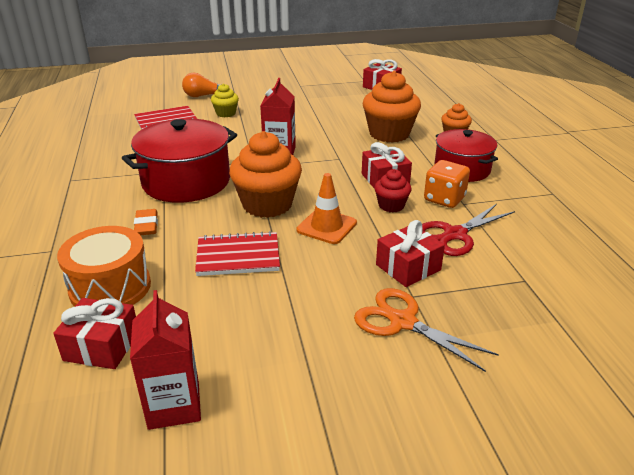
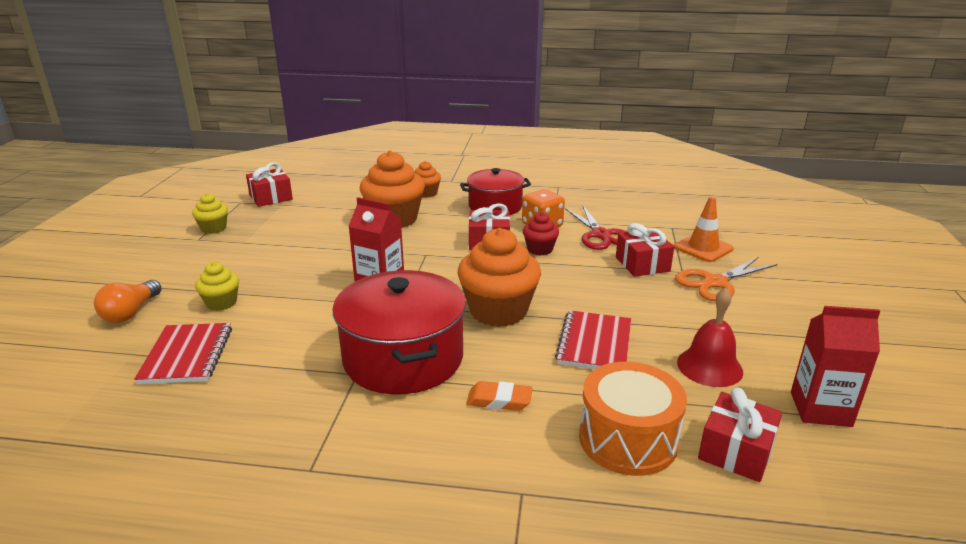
camera: 70 degrees left, 5 degrees down
(225, 325) = (709, 367): none -> red bell
(318, 85) = (213, 228): none -> yellow cupcake
(326, 226) = (560, 286): orange traffic cone -> orange traffic cone (703, 248)

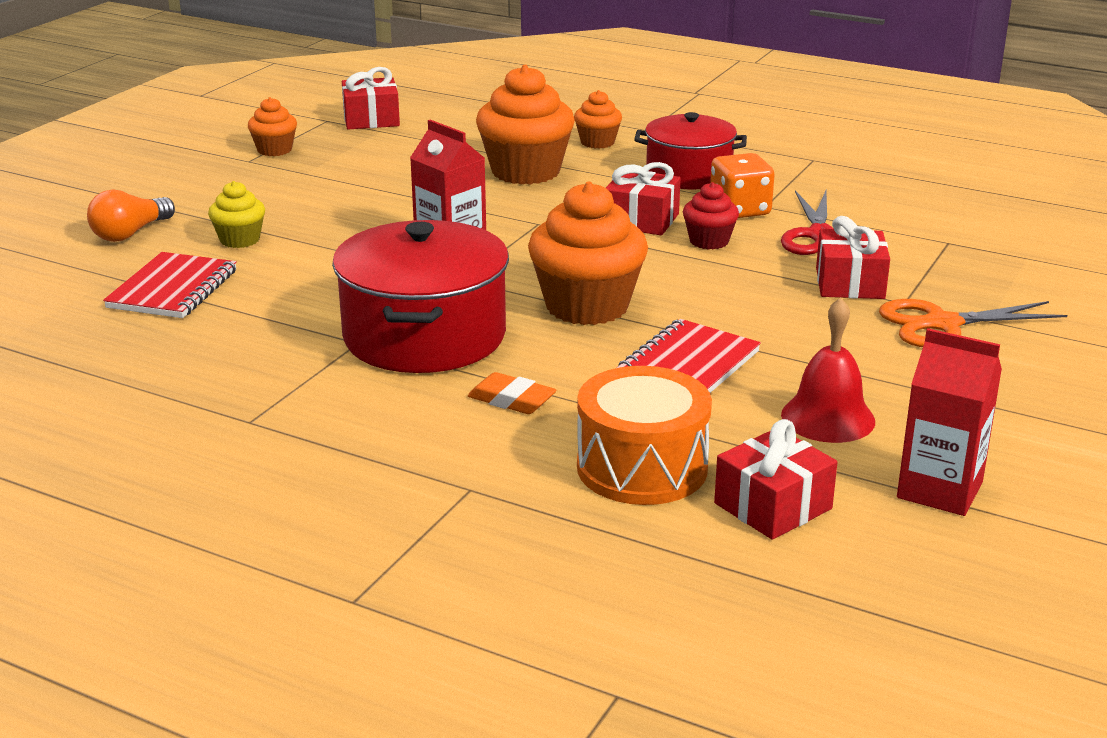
camera: 20 degrees right, 0 degrees up
(213, 228) = (274, 150): yellow cupcake -> orange cupcake
(703, 248) = (970, 277): orange traffic cone -> none

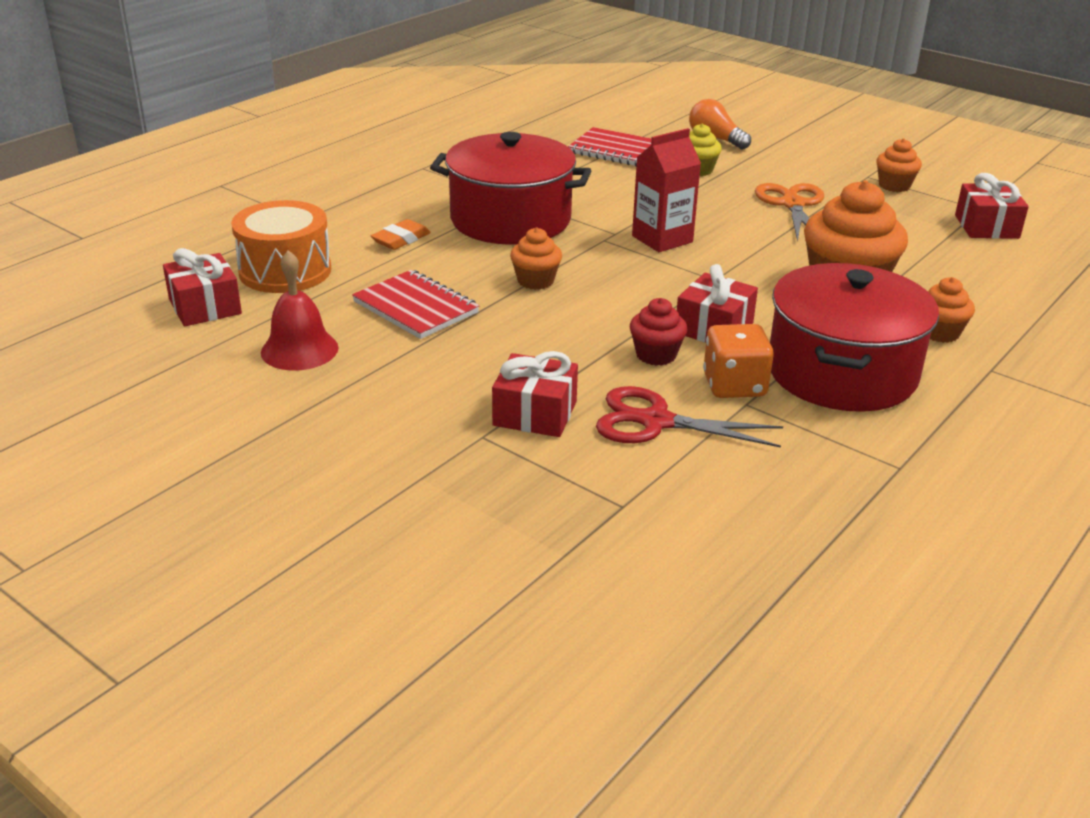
camera: 100 degrees right, 5 degrees up
(587, 306) = (535, 281): orange cupcake -> orange cupcake, size x0.52
(688, 174) = (841, 372): red pot -> red pot, size x1.51
(939, 490) = (169, 373): red carton -> none
(942, 324) = (425, 446): orange scissors -> orange scissors (792, 204)

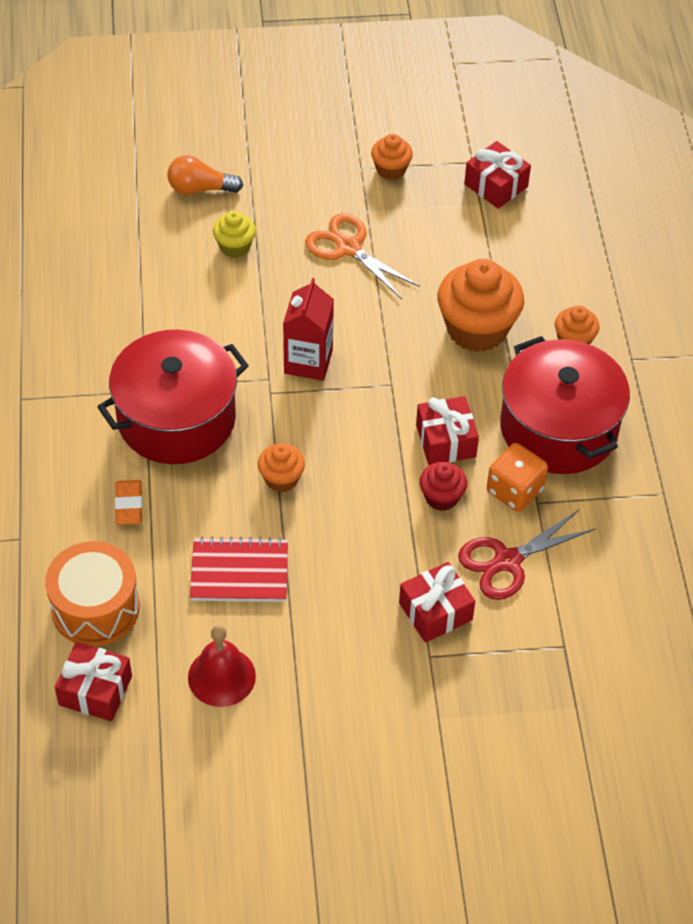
camera: 45 degrees left, 20 degrees up
(616, 150) = (143, 261): red notebook -> none

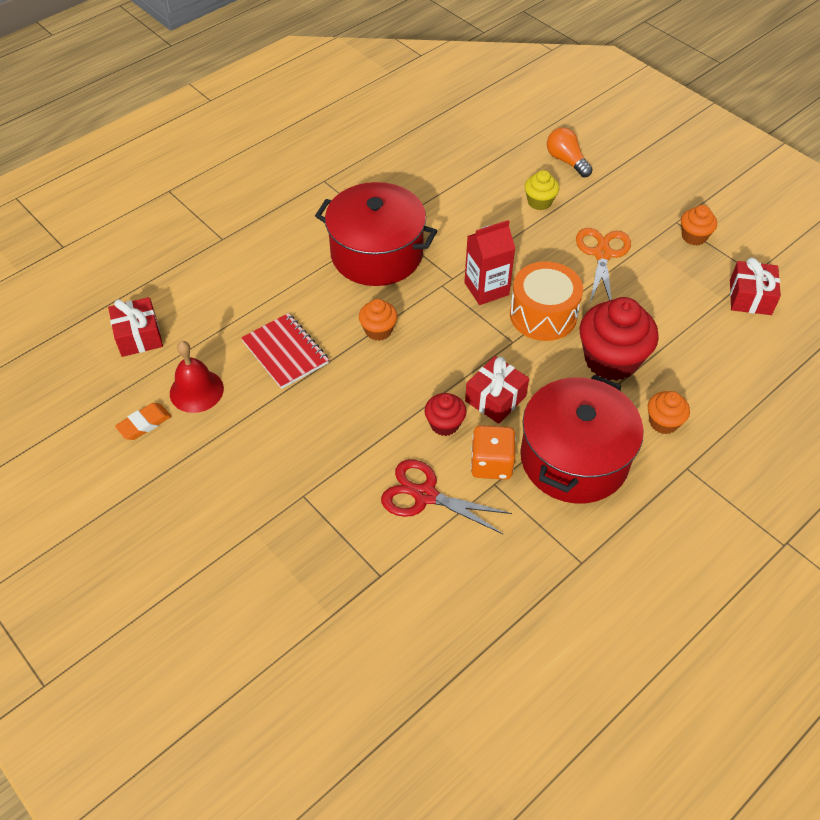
camera: 55 degrees right, 0 degrees up
(95, 607) = (200, 300): orange drum -> orange drum (543, 315)
(129, 505) = (290, 271): orange eraser -> orange eraser (144, 424)
(435, 611) = (344, 477): red gift -> none
(477, 329) = (611, 360): orange cupcake -> red cupcake

